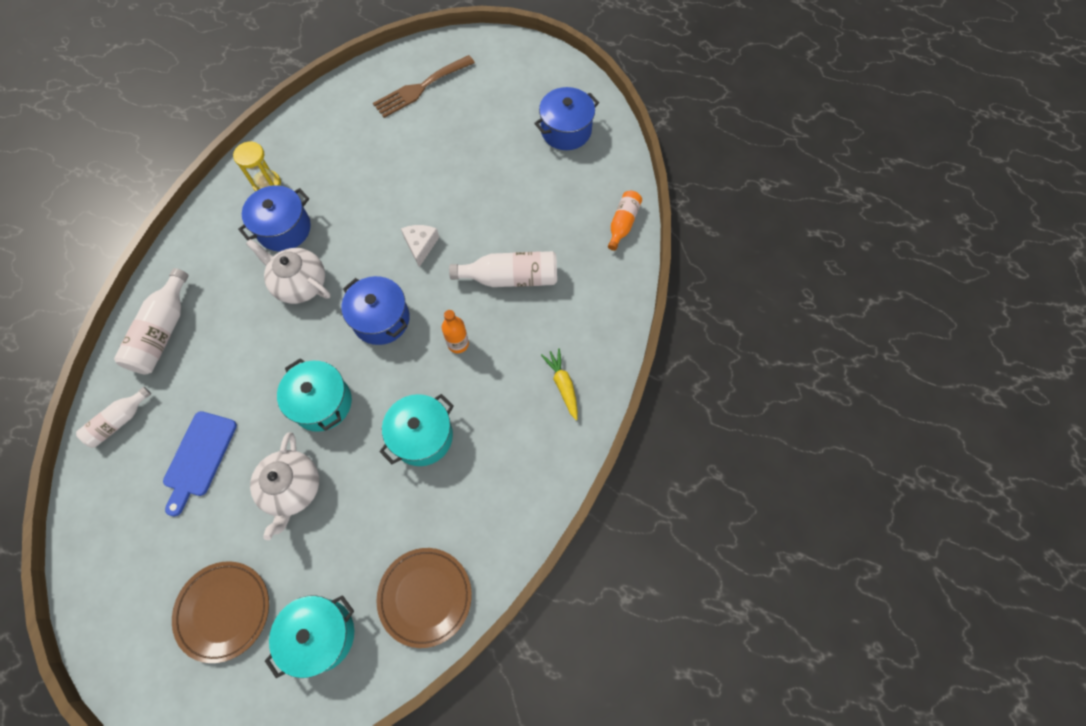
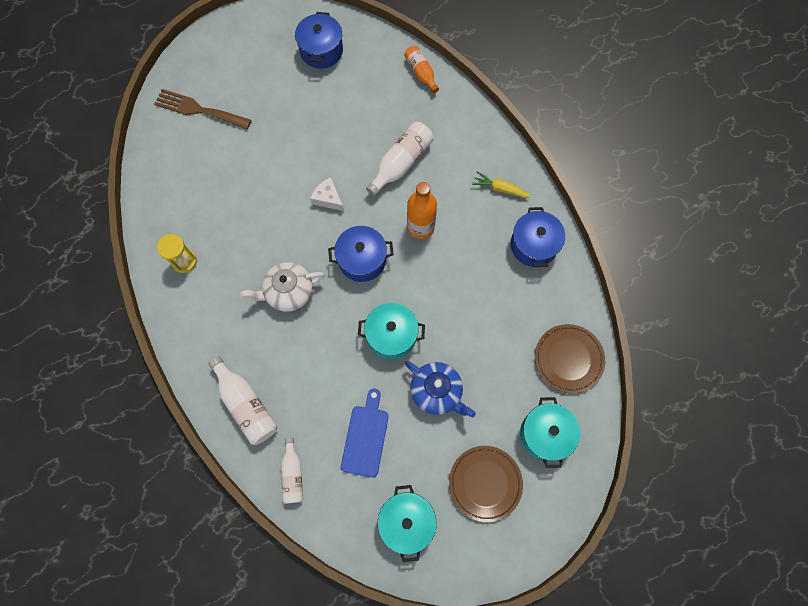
camera: 50 degrees left, 5 degrees up
(199, 457) = (365, 437): blue cutting board -> blue cutting board turned 135 degrees counterclockwise
(284, 229) = (234, 274): blue pot -> blue pot (533, 245)
(292, 489) = (437, 391): white teapot -> blue teapot
(420, 88) = (198, 110): brown fork -> brown fork turned 105 degrees clockwise
(422, 436) = (466, 291): turquoise pot -> turquoise pot (406, 522)
(458, 344) = (420, 227): orange bottle -> orange bottle, size x1.58

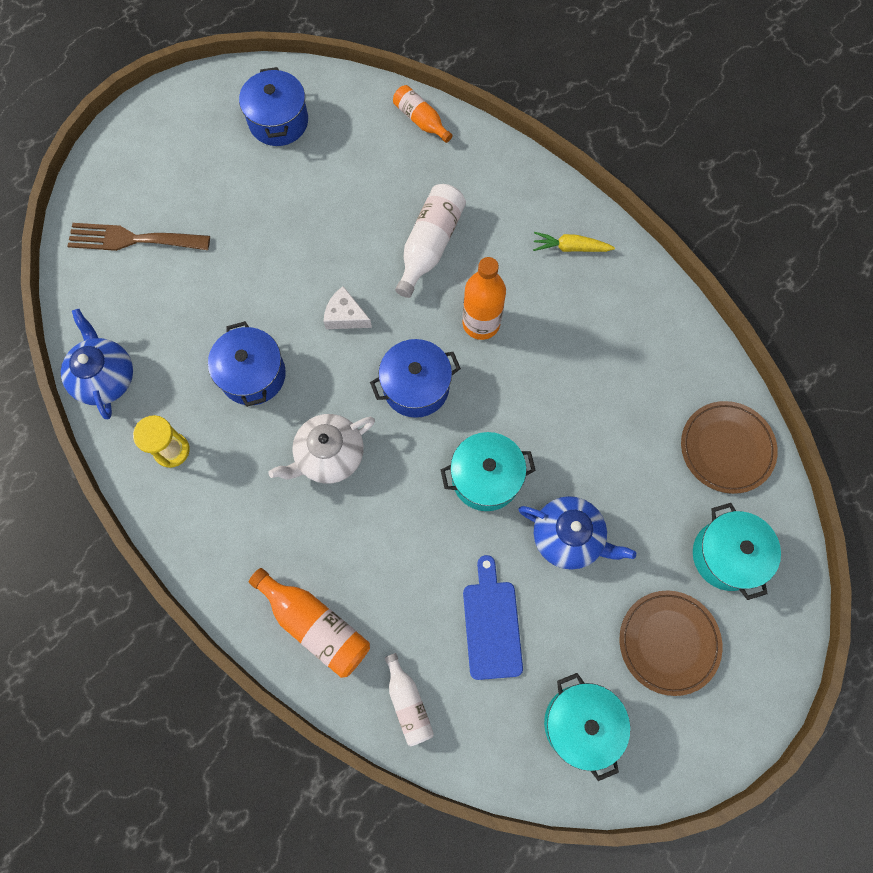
camera: 15 degrees left, 0 degrees up
(154, 200) = (105, 377): none -> blue teapot
(246, 404) = (315, 625): white bottle -> orange bottle
(533, 245) = (636, 311): blue pot -> blue pot (253, 375)

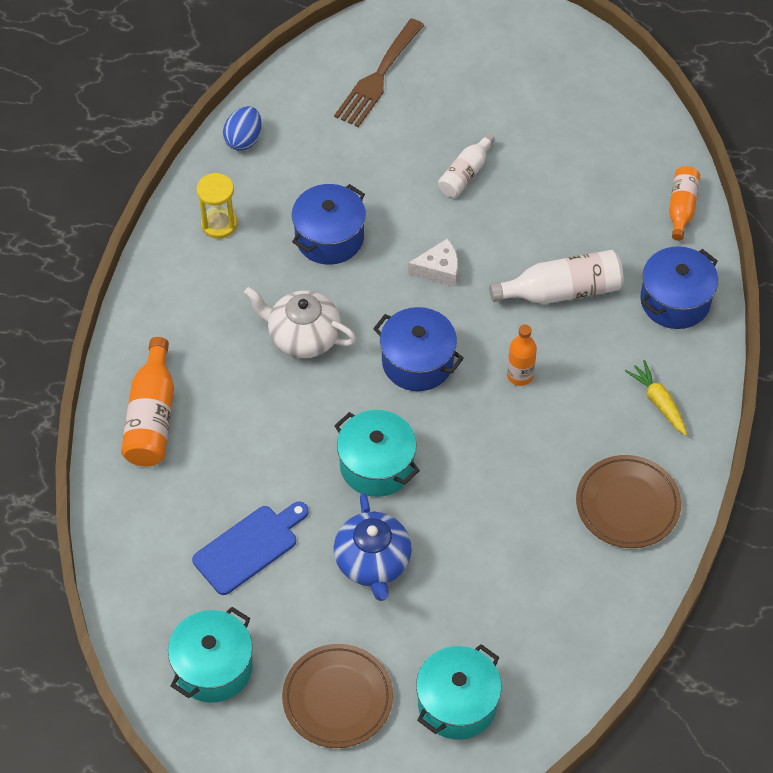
camera: 55 degrees right, 15 degrees down
(105, 377) = (244, 140): blue teapot -> blue egg
(132, 239) = (378, 77): brown fork -> brown fork turned 120 degrees counterclockwise
(278, 121) = (580, 105): blue pot -> blue pot (675, 301)
(345, 316) = (439, 269): white cheese -> white cheese turned 90 degrees clockwise
(408, 703) = (136, 524): white bottle -> white bottle (465, 174)
(481, 323) = (520, 375): orange bottle -> orange bottle, size x0.63
(726, 448) = (563, 646): brown plate -> brown plate (627, 504)

